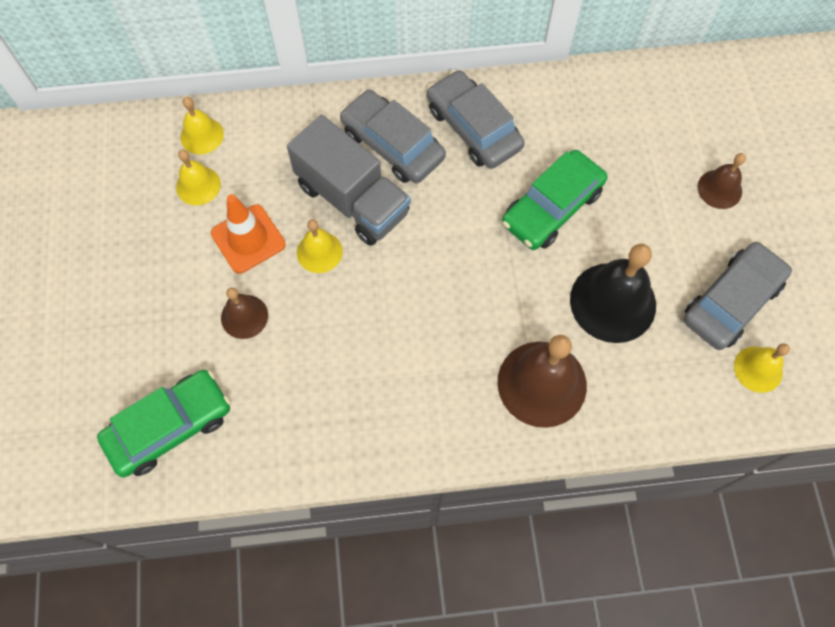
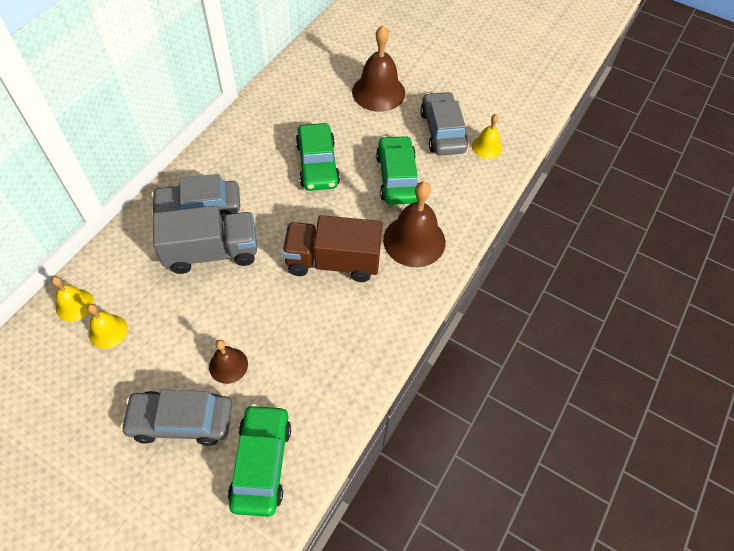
camera: 55 degrees left, 10 degrees down
(248, 239) = (177, 327): orange traffic cone -> none
(319, 252) = (228, 293): yellow bell -> none
(440, 320) = (333, 262): none -> brown truck
(473, 128) = (232, 164): grey car -> grey car (181, 421)
(613, 302) = (397, 177): black bell -> green car
(719, 189) = (378, 92): brown bell -> brown bell, size x1.83

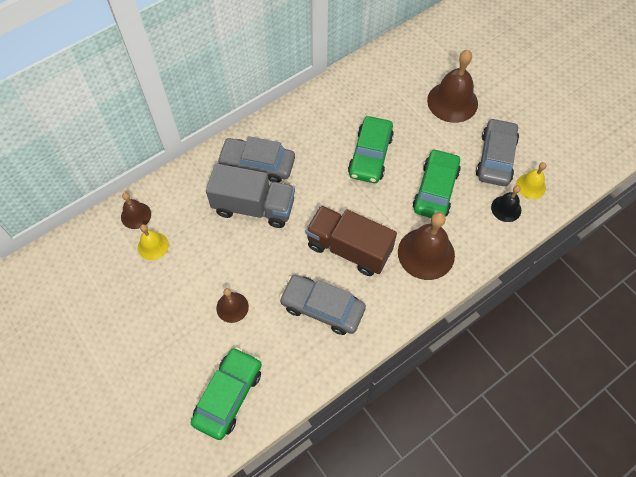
camera: 25 degrees right, 5 degrees up
(74, 305) = (136, 215): yellow bell -> brown bell
(181, 421) = (181, 339): grey car -> grey car (322, 308)
(473, 174) = (506, 208): none -> black bell

